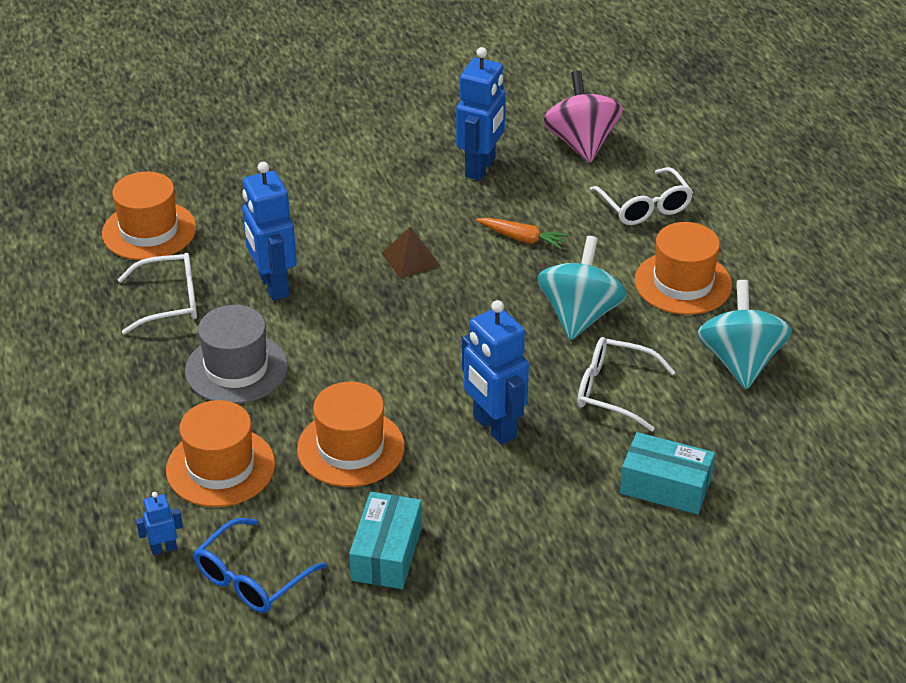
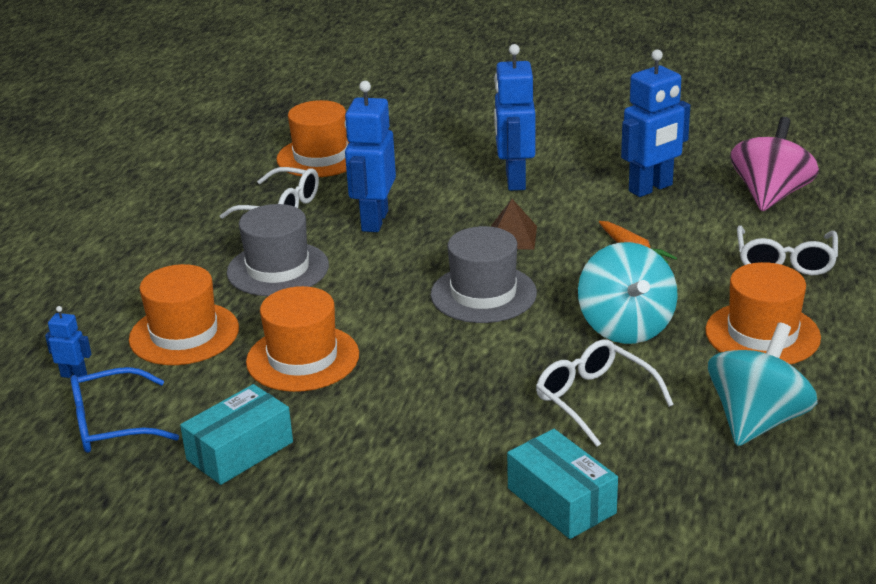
camera: 35 degrees right, 10 degrees down
(440, 326) = (483, 294): none -> grey hat
(494, 427) = (446, 388): blue robot -> blue robot (514, 180)
(579, 315) = (626, 327): turquoise spinning top -> turquoise spinning top turned 120 degrees clockwise

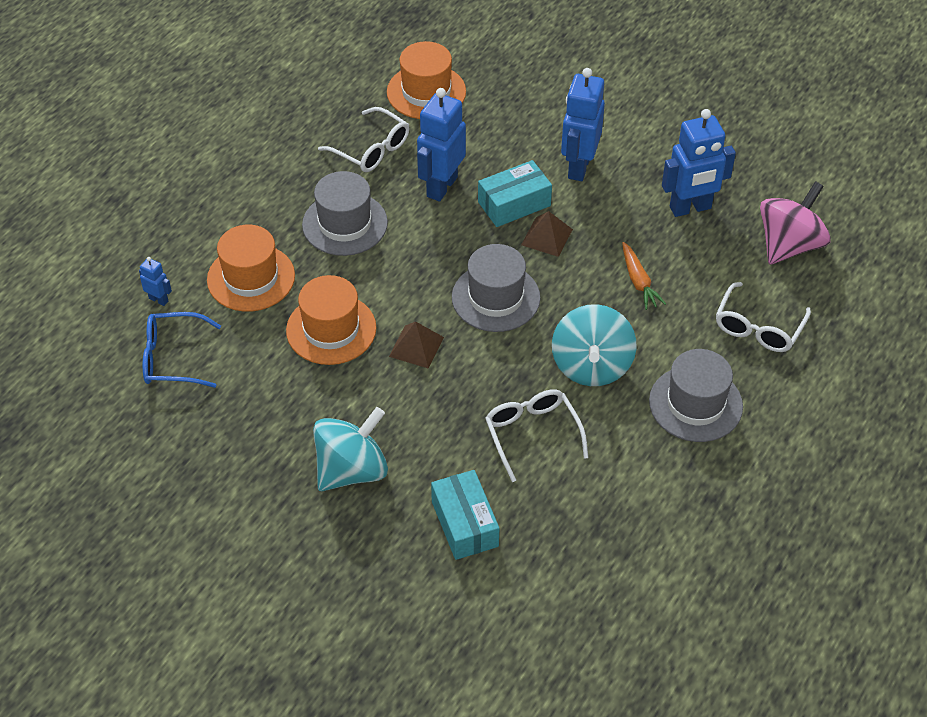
camera: 15 degrees right, 20 degrees up
(240, 451) = (255, 410): turquoise box -> turquoise box (514, 204)
(413, 352) = (416, 346): none -> brown pyramid
(757, 421) = (644, 491): turquoise spinning top -> turquoise spinning top (352, 470)
(762, 334) = (695, 404): orange hat -> grey hat

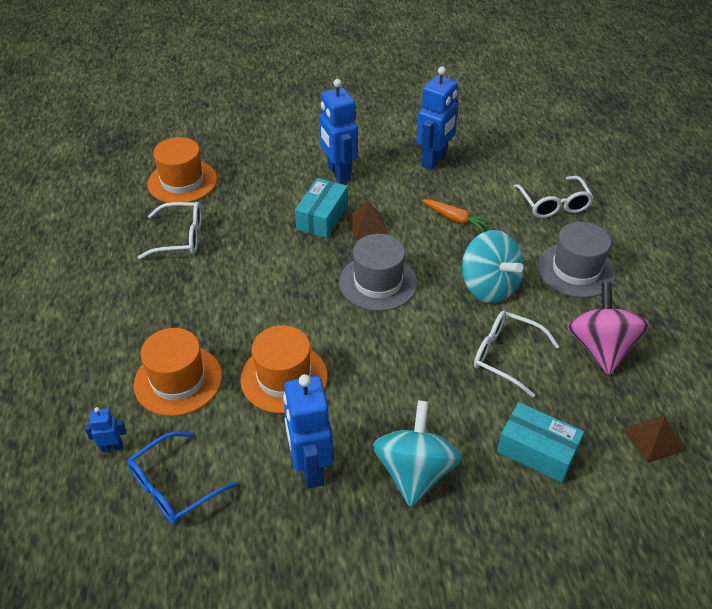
camera: 40 degrees left, 5 degrees down
(345, 224) = (214, 297): grey hat -> none
(416, 346) = (360, 349): brown pyramid -> brown pyramid (653, 439)
(441, 186) = (259, 234): blue robot -> blue robot (310, 468)
(789, 245) = (513, 150): pink spinning top -> pink spinning top (600, 348)

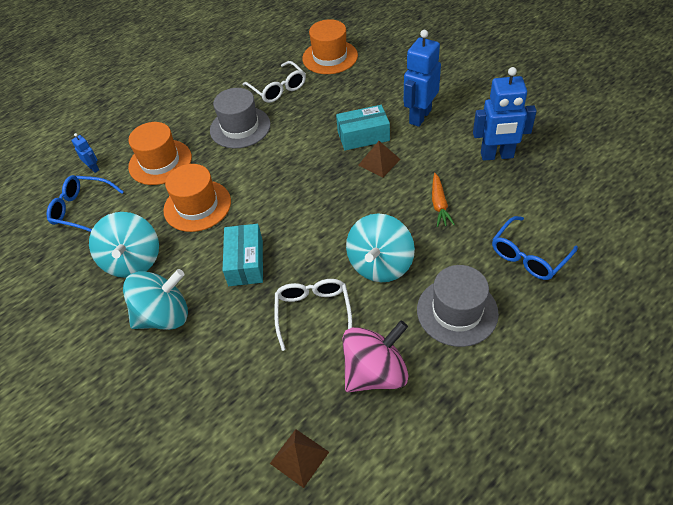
camera: 60 degrees right, 5 degrees up
(310, 468) = (133, 261): blue robot -> turquoise spinning top
(378, 282) = (325, 200): grey hat -> grey hat (240, 127)
(537, 451) = (230, 379): turquoise box -> turquoise box (246, 262)
(554, 204) = (528, 256): white glasses -> blue glasses

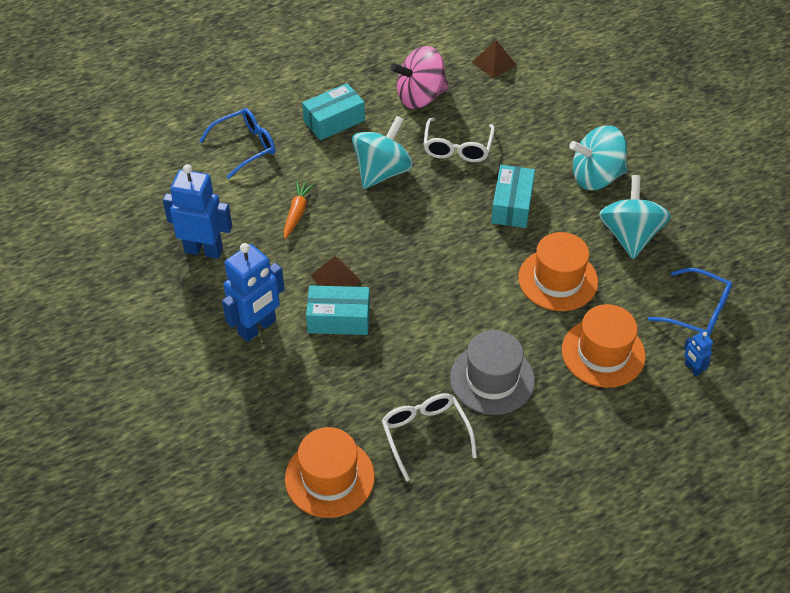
camera: 170 degrees left, 0 degrees up
(457, 311) = (334, 121): grey hat -> turquoise box

